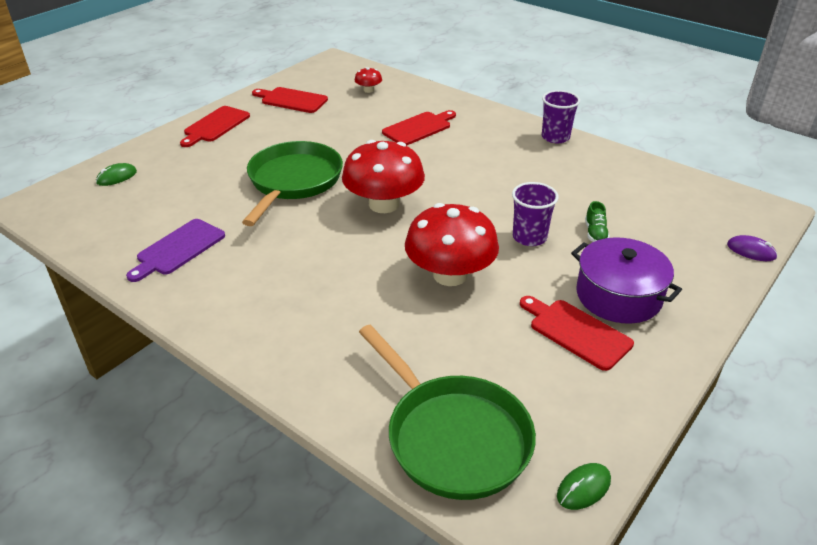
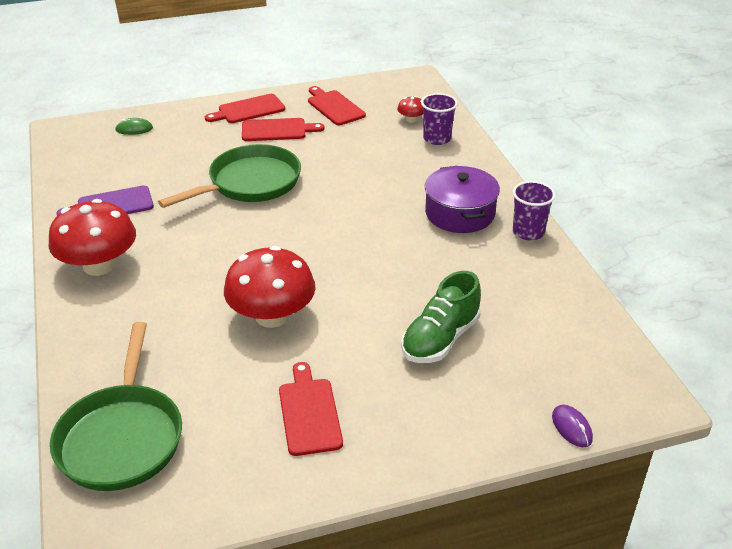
camera: 35 degrees right, 0 degrees up
(384, 204) = (294, 232): red mushroom -> red mushroom (99, 265)
(419, 128) = (410, 173): red cutting board -> red cutting board (277, 130)
(529, 237) = (377, 315): purple cup -> purple cup (437, 139)
(583, 488) = (160, 526): green mouse -> none
(595, 233) = (440, 339): green shoe -> green shoe, size x2.08
(618, 296) = (385, 402): purple pot -> purple pot (459, 213)

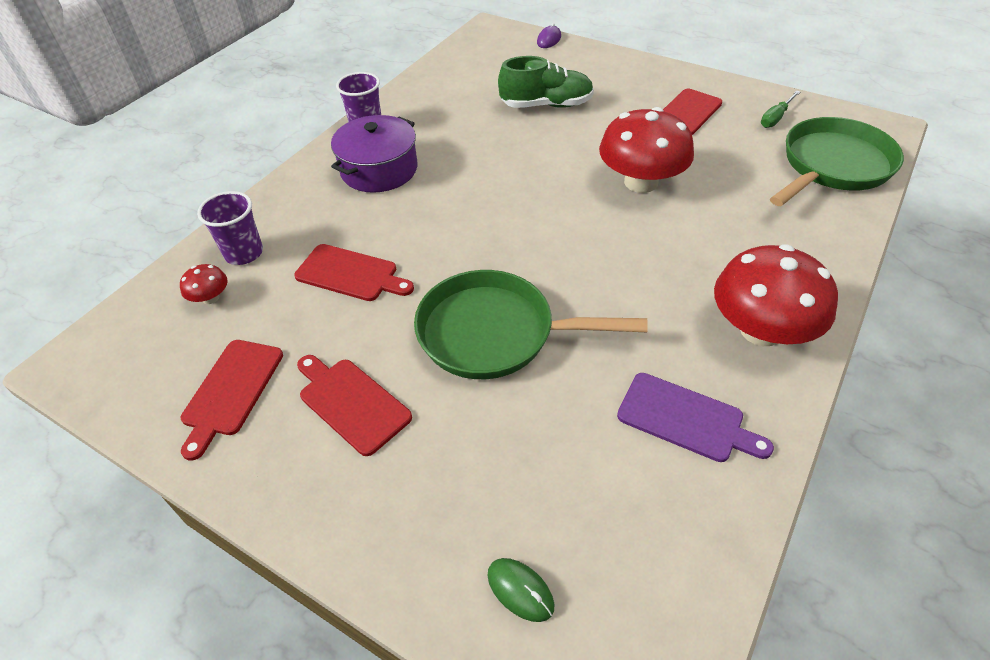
camera: 130 degrees left, 10 degrees up
(218, 470) = (775, 118): none -> green screwdriver
(248, 110) = (322, 484): red cutting board -> red cutting board (350, 274)

